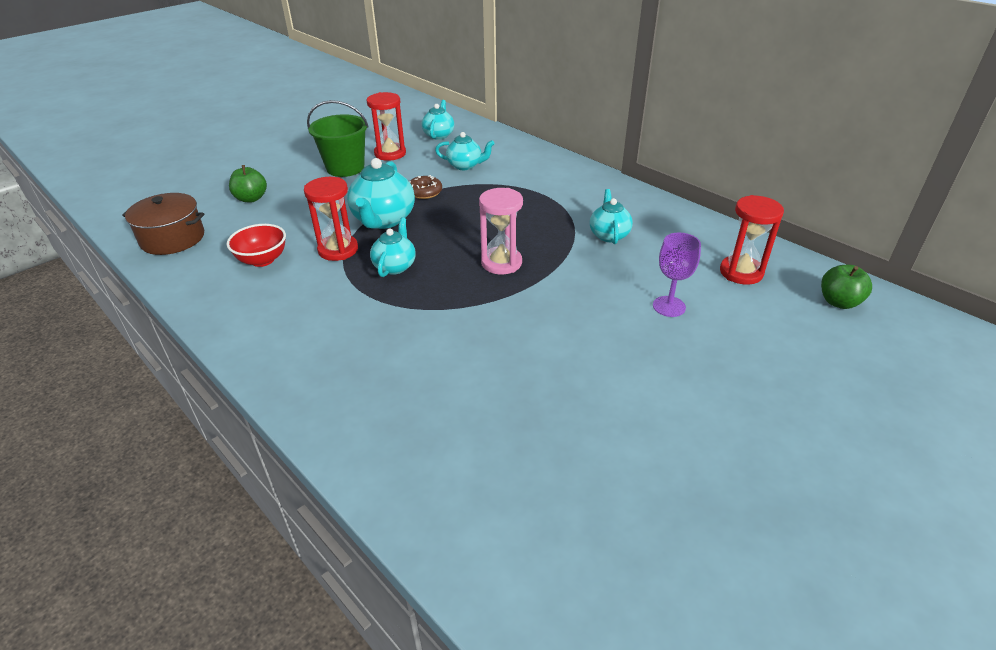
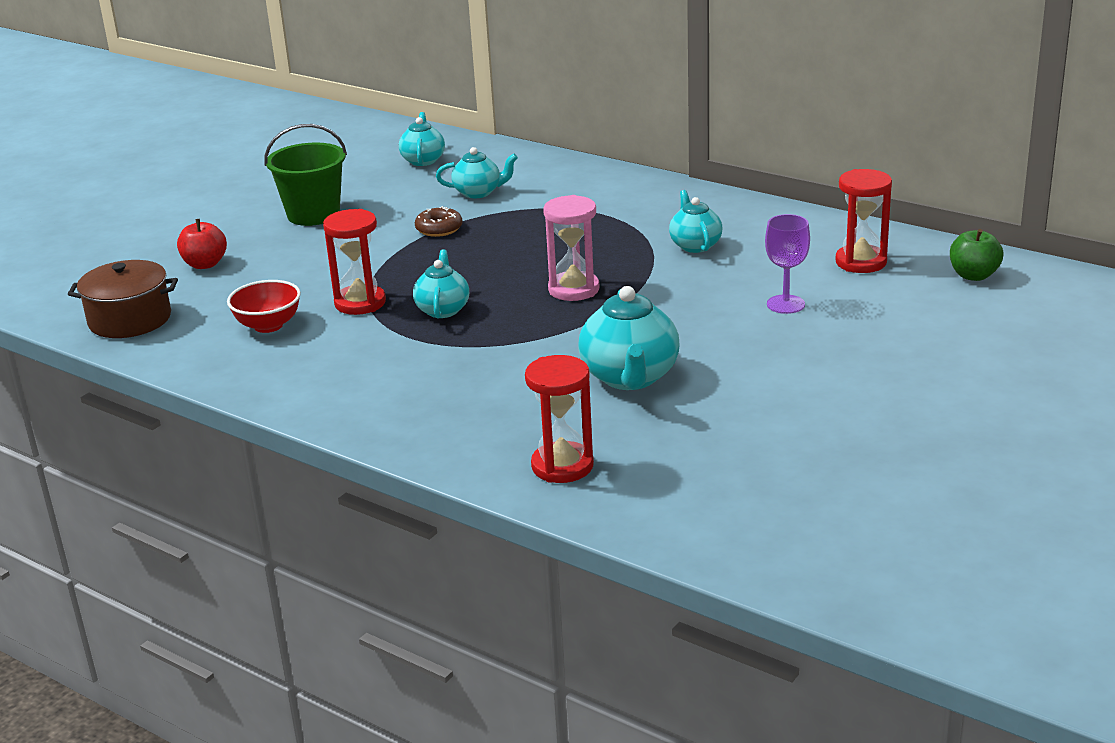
camera: 10 degrees left, 10 degrees down
(251, 198) = (205, 264): green apple -> red apple
(383, 220) = (401, 265): turquoise teapot -> turquoise teapot (630, 377)
(390, 154) = (366, 190): red hourglass -> red hourglass (562, 466)

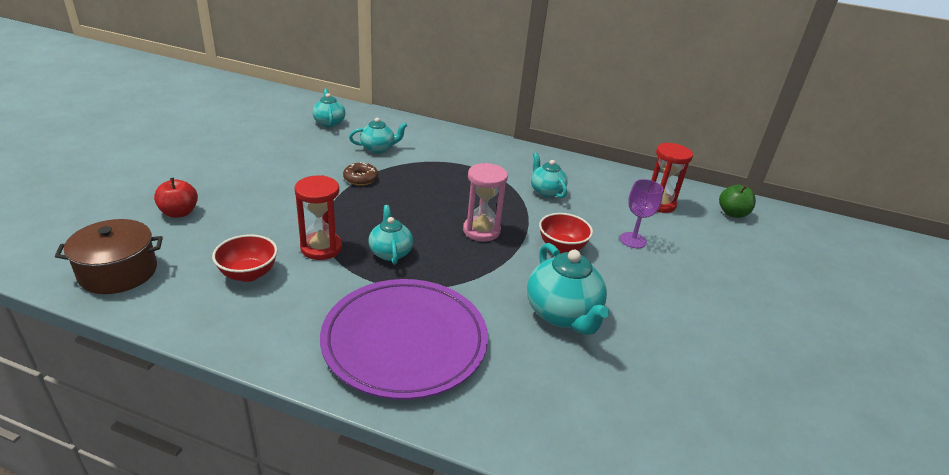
camera: 20 degrees left, 5 degrees up
(313, 214) = (260, 166): green bucket -> none
(422, 392) = (405, 341): none -> purple plate
(562, 466) = (556, 419): red hourglass -> none
(675, 309) = (561, 247): none -> red bowl

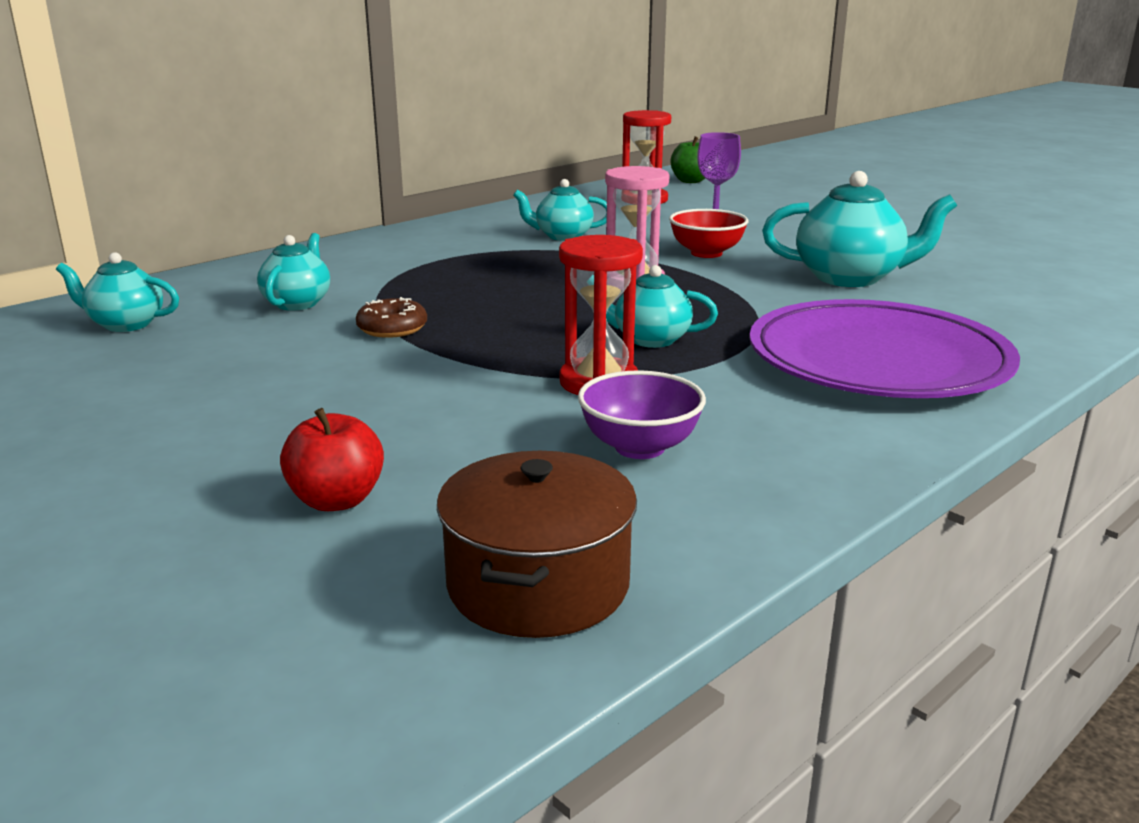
camera: 60 degrees left, 10 degrees down
(248, 274) = (639, 447): red bowl -> purple bowl

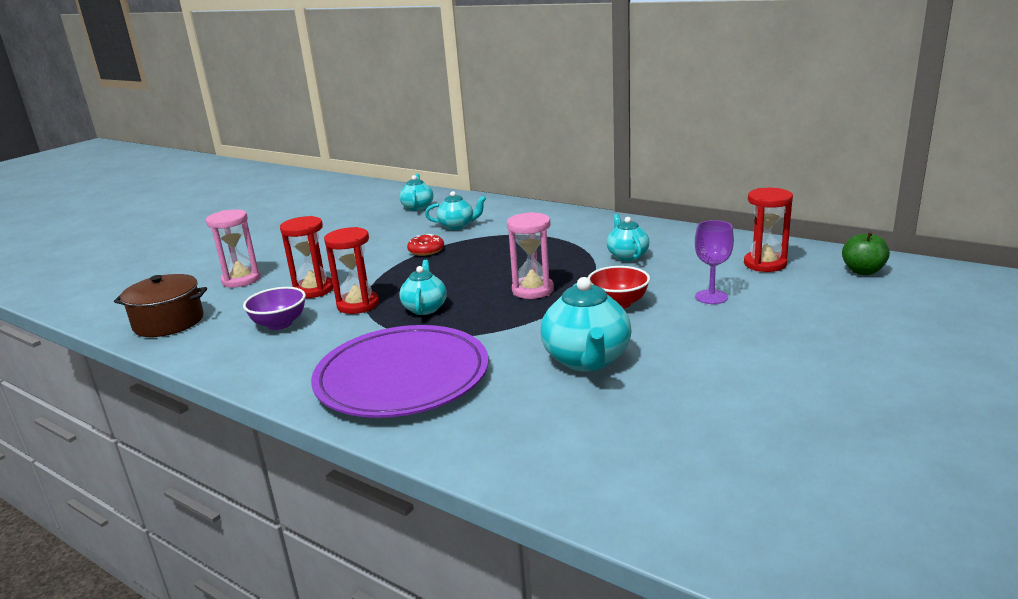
camera: 80 degrees right, 0 degrees up
(337, 500) = (241, 280): red apple -> pink hourglass
(392, 328) = (426, 250): brown donut -> red donut
(490, 418) = (314, 290): none -> red hourglass

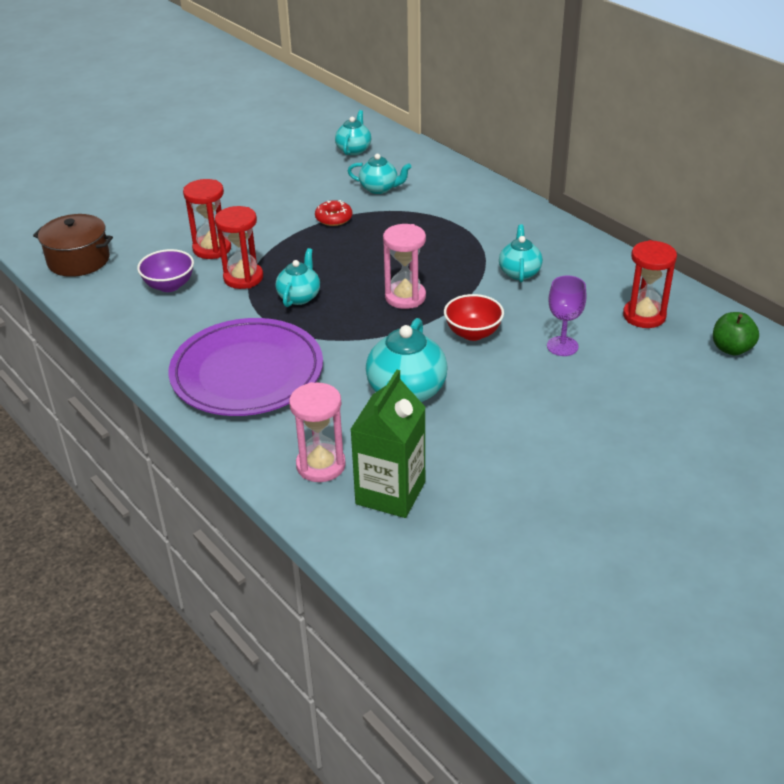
camera: 15 degrees right, 15 degrees up
(241, 280) = (153, 219): pink hourglass -> pink hourglass (321, 465)
(635, 451) = (390, 493): none -> green carton

